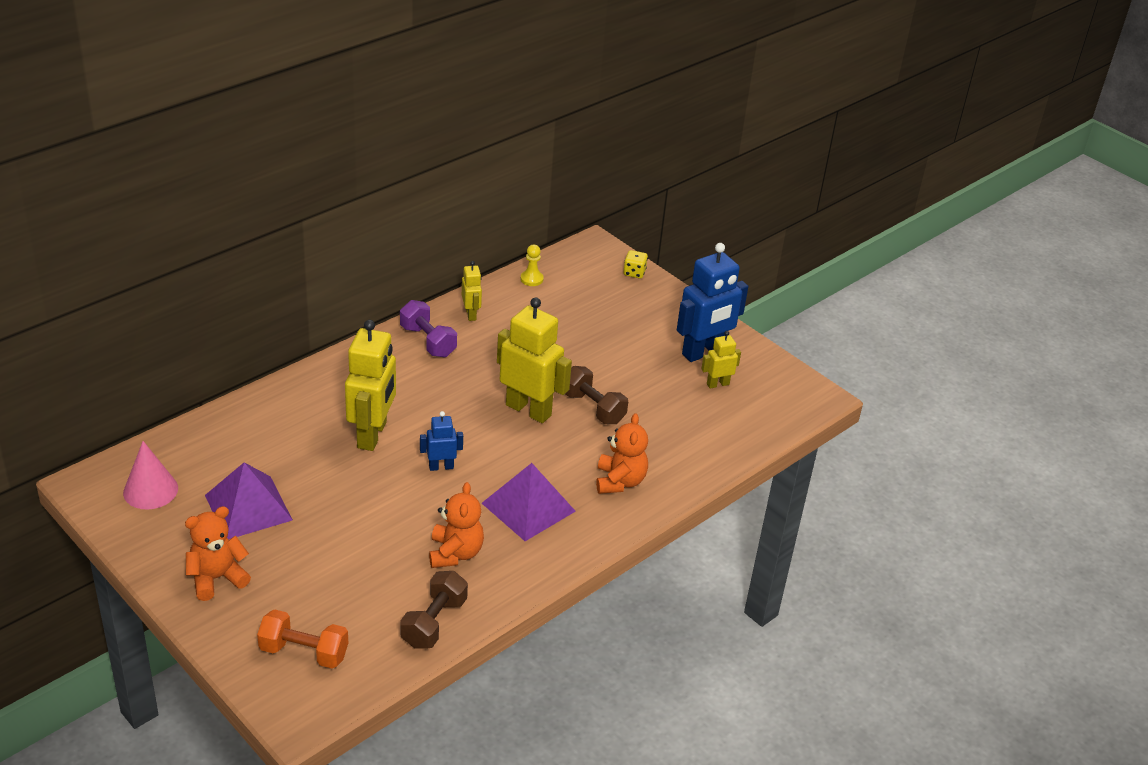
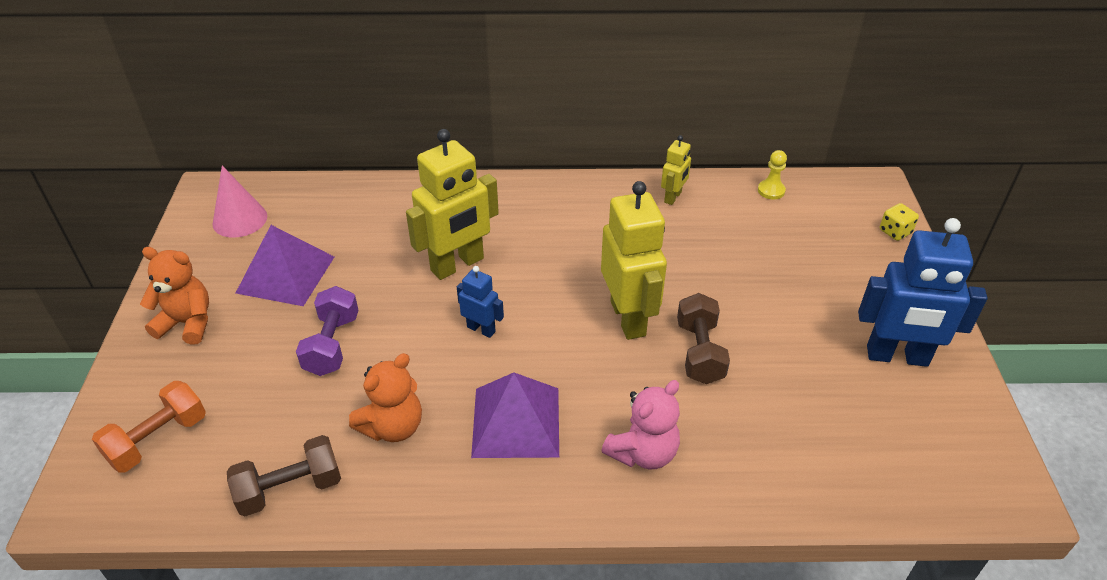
camera: 45 degrees right, 5 degrees up
(304, 652) = (158, 439): orange dumbbell -> orange dumbbell turned 75 degrees clockwise
(428, 341) = (604, 204): purple dumbbell -> purple dumbbell (332, 344)
(620, 481) = (643, 452): orange teddy bear -> pink teddy bear
(717, 384) = (880, 403): yellow robot -> none

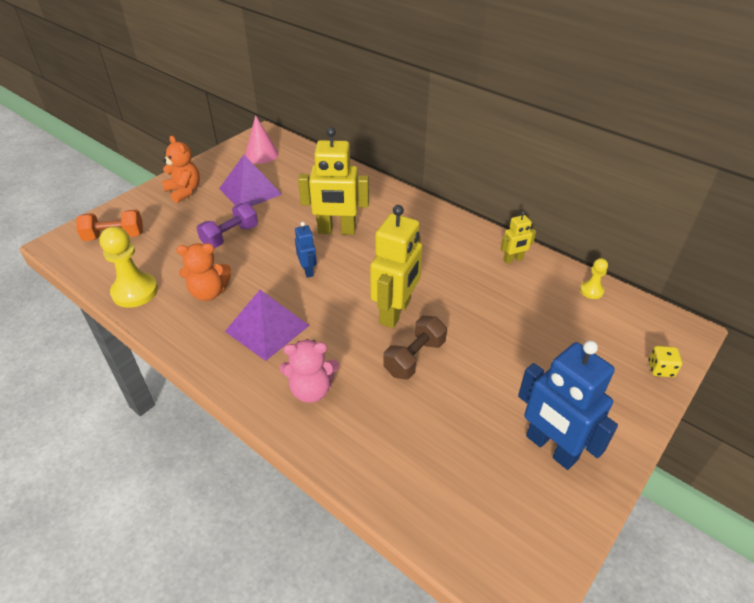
camera: 40 degrees right, 0 degrees up
(290, 489) = (135, 291): brown dumbbell -> yellow pawn

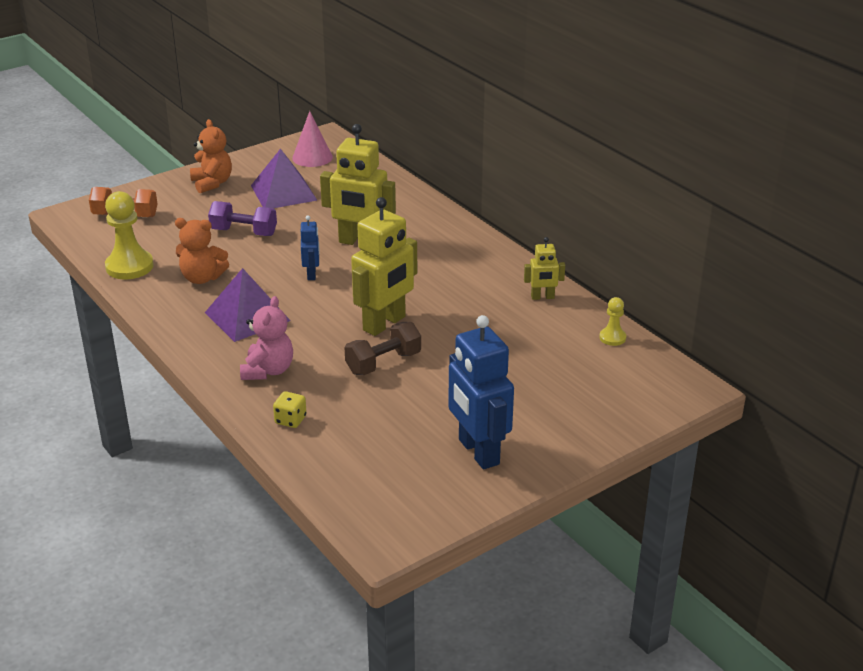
camera: 15 degrees right, 10 degrees down
(230, 236) = (244, 232): purple dumbbell -> purple dumbbell turned 45 degrees clockwise
(311, 389) = (268, 370): pink teddy bear -> pink teddy bear turned 90 degrees counterclockwise
(660, 369) = (639, 413): yellow dice -> yellow dice (290, 420)

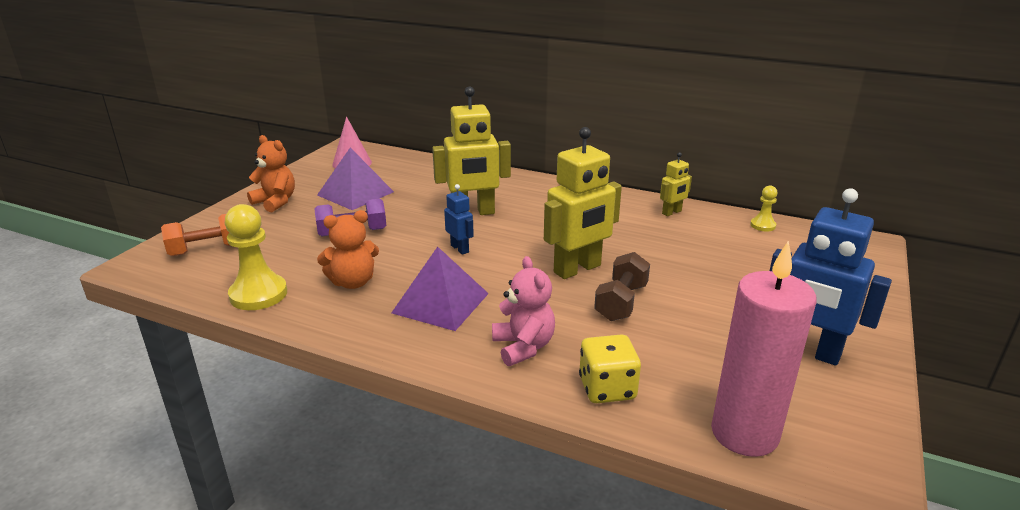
camera: 30 degrees left, 5 degrees down
(290, 420) = (607, 388): yellow dice -> yellow dice, size x1.59
(345, 483) = (744, 433): none -> pink candle
(384, 324) = (577, 269): yellow robot -> yellow robot turned 45 degrees clockwise

